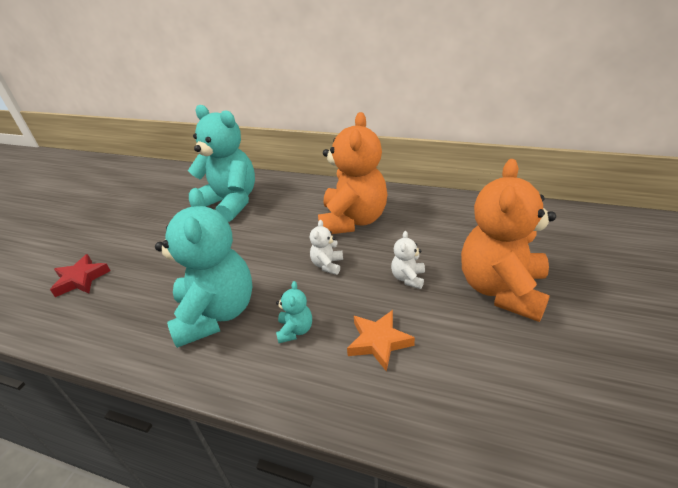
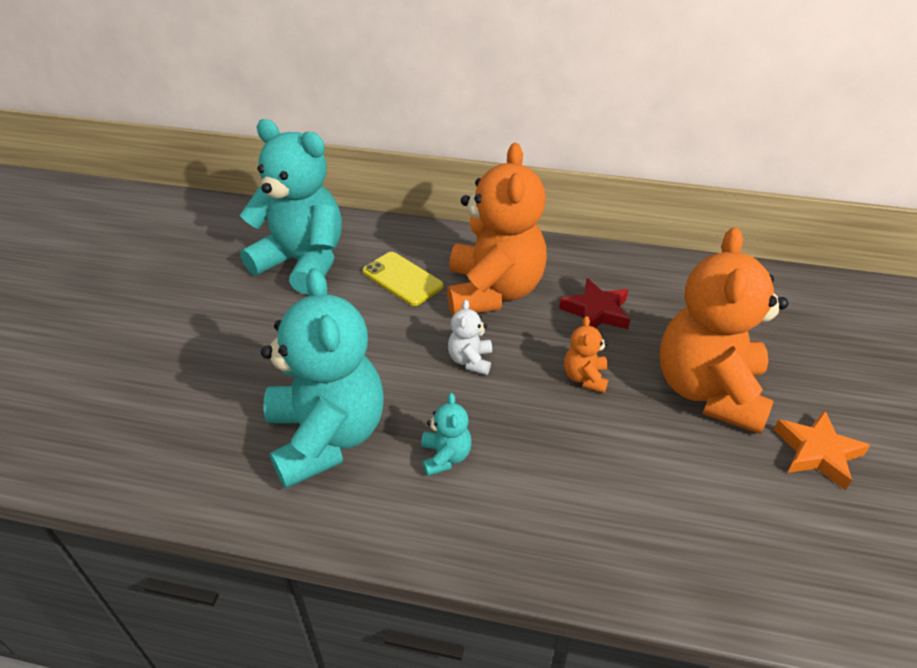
camera: 10 degrees left, 5 degrees up
(81, 279) = (101, 390): red star -> red star (596, 311)
(292, 212) = (402, 279): none -> yellow phone
(378, 342) = (560, 468): orange star -> orange star (817, 453)
(408, 278) = (585, 378): white teddy bear -> orange teddy bear

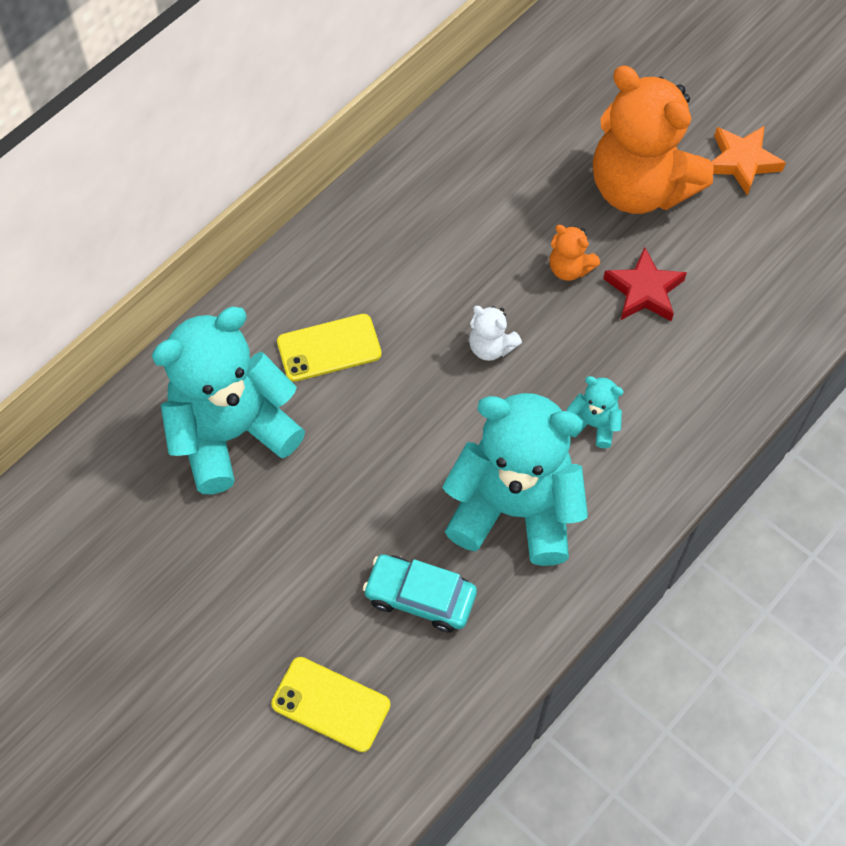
camera: 60 degrees left, 20 degrees up
(95, 396) = (330, 704): none -> yellow phone
(212, 410) = (420, 597): none -> turquoise car
(493, 291) = (405, 276): orange teddy bear -> none
(596, 311) = (492, 207): red star -> red star (644, 291)

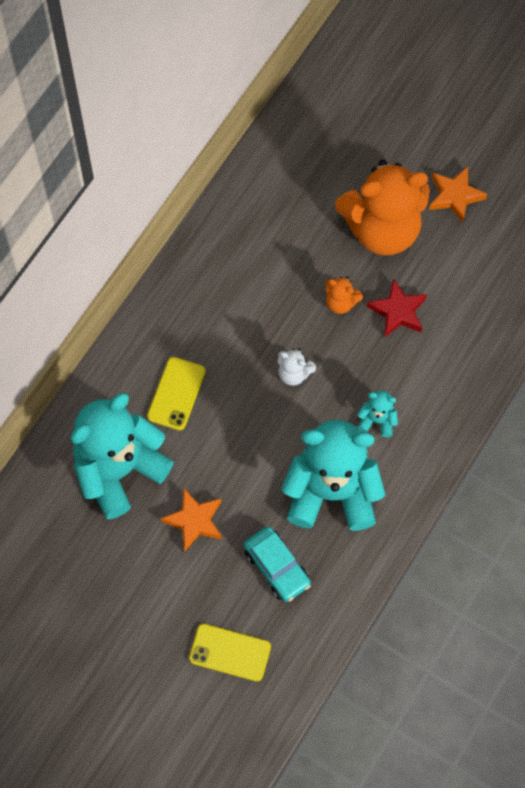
camera: 10 degrees left, 5 degrees up
(318, 516) = (194, 521): none -> orange star
(329, 348) = (176, 394): yellow phone -> yellow phone turned 45 degrees counterclockwise
(420, 597) = (277, 567): turquoise car -> turquoise car turned 135 degrees counterclockwise
(639, 187) = (382, 229): orange teddy bear -> orange teddy bear turned 45 degrees counterclockwise

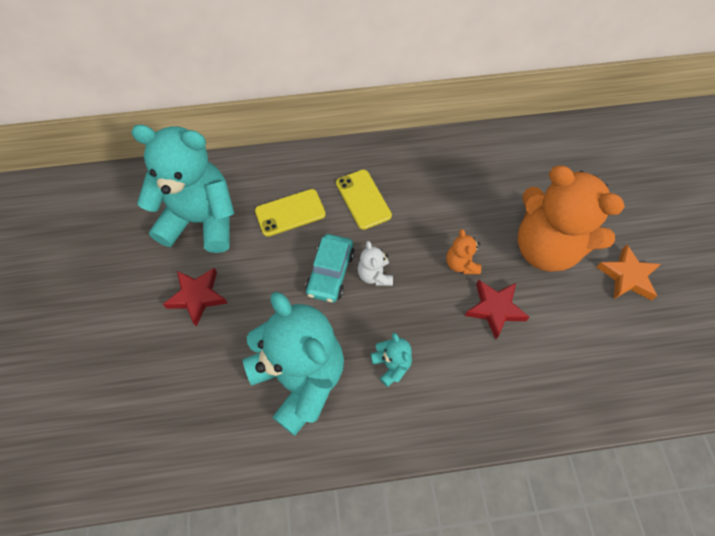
camera: 50 degrees right, 5 degrees down
(194, 521) = (197, 297): orange star -> red star
(230, 652) = (98, 406): yellow phone -> yellow phone (363, 199)
(277, 567) = (201, 386): turquoise car -> turquoise car (330, 273)

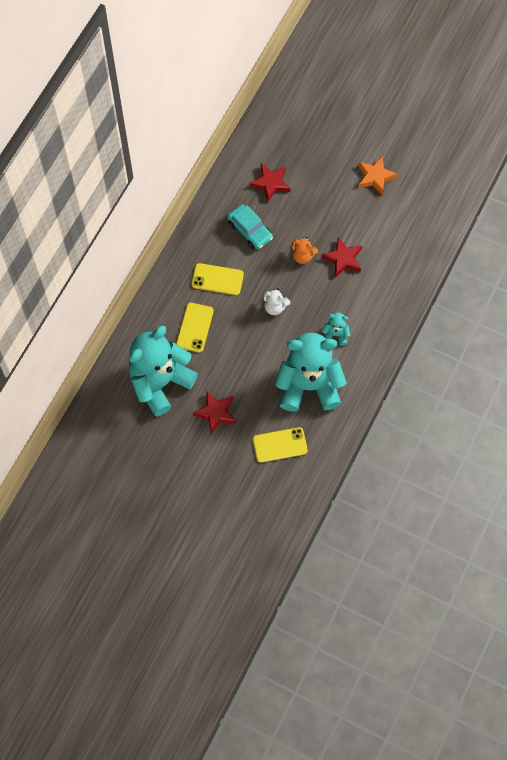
camera: 55 degrees left, 5 degrees up
(196, 395) = (280, 445): none -> yellow phone
(330, 273) = (255, 330): turquoise car -> turquoise car (250, 230)
(516, 180) = (270, 183): none -> red star
(546, 247) = (327, 203): orange teddy bear -> none

